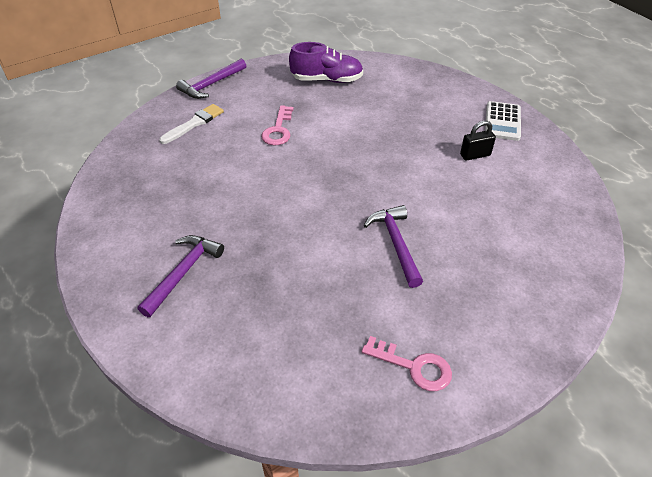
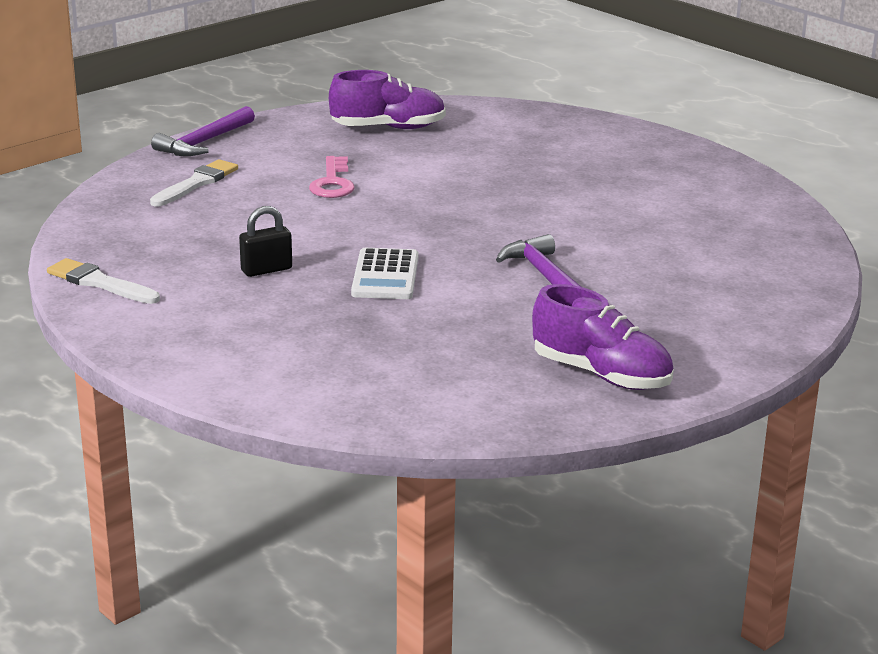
camera: 10 degrees left, 20 degrees down
(101, 219) = (100, 283): none -> white brush
(183, 272) = (250, 321): purple hammer -> none
(414, 366) = (601, 374): pink key -> purple shoe
(475, 155) = (637, 191): black padlock -> black padlock (266, 270)
(502, 121) = (669, 157): white calculator -> white calculator (385, 275)

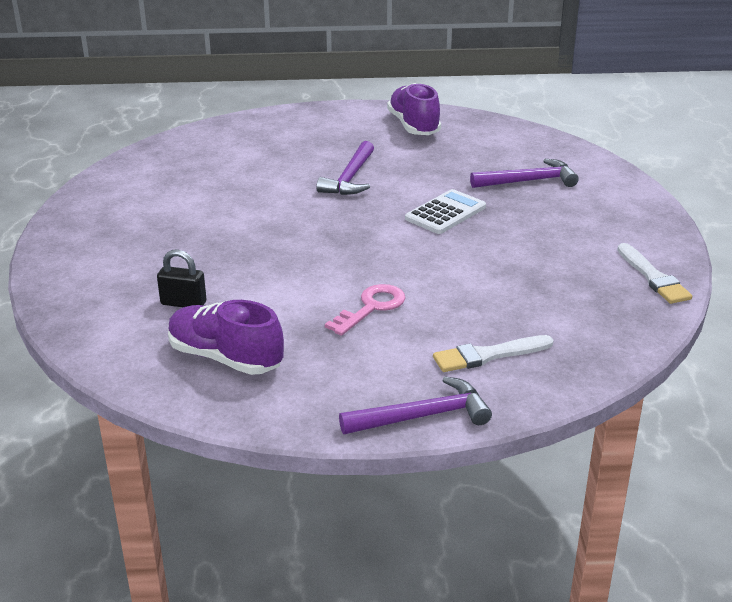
camera: 140 degrees left, 5 degrees up
(266, 270) = (520, 245): black padlock -> black padlock (183, 303)
(343, 345) = (529, 181): none -> purple hammer

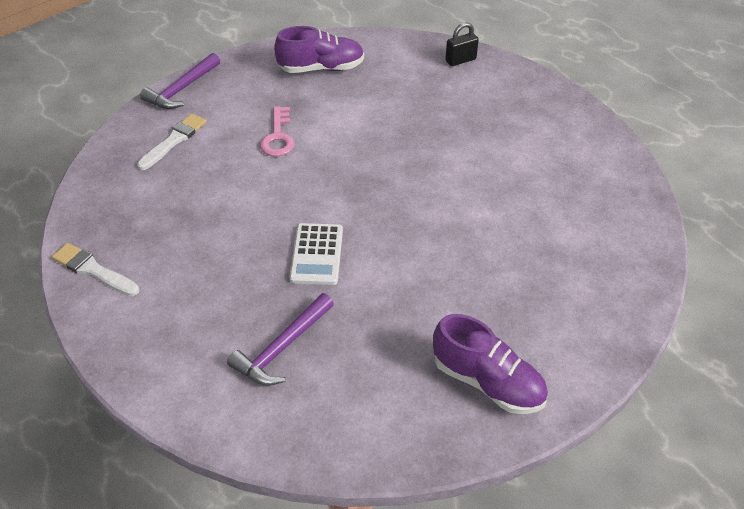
camera: 140 degrees right, 15 degrees up
(183, 303) = (391, 84): black padlock -> black padlock (460, 60)
(350, 178) = (442, 253): purple hammer -> none

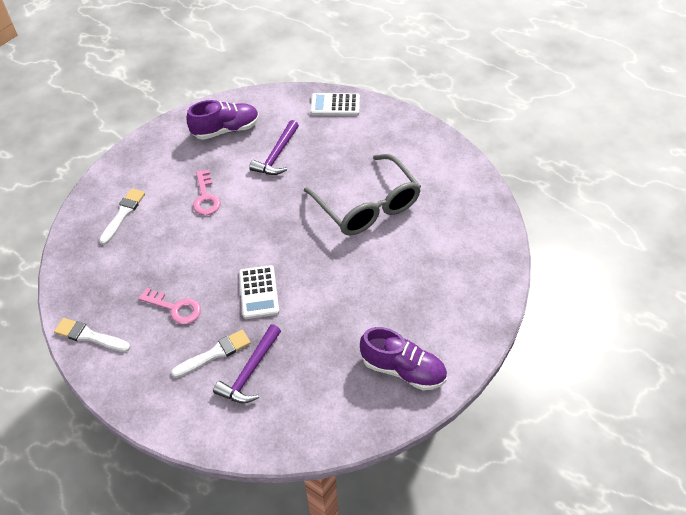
camera: 10 degrees left, 5 degrees up
(182, 89) = (117, 167): purple hammer -> purple hammer (277, 155)
(207, 255) = (175, 308): none -> pink key
(242, 318) = (215, 353): none -> white brush
(460, 60) = (335, 105): black padlock -> white calculator
(479, 177) = (368, 206): none -> grey glasses

